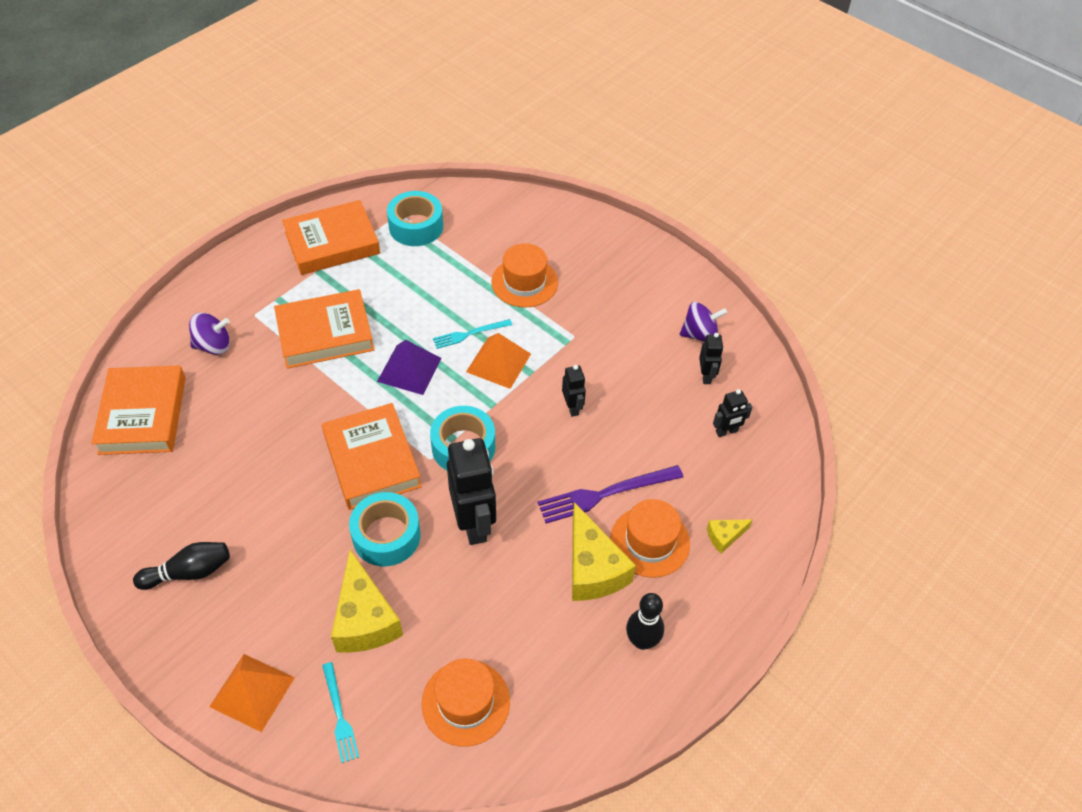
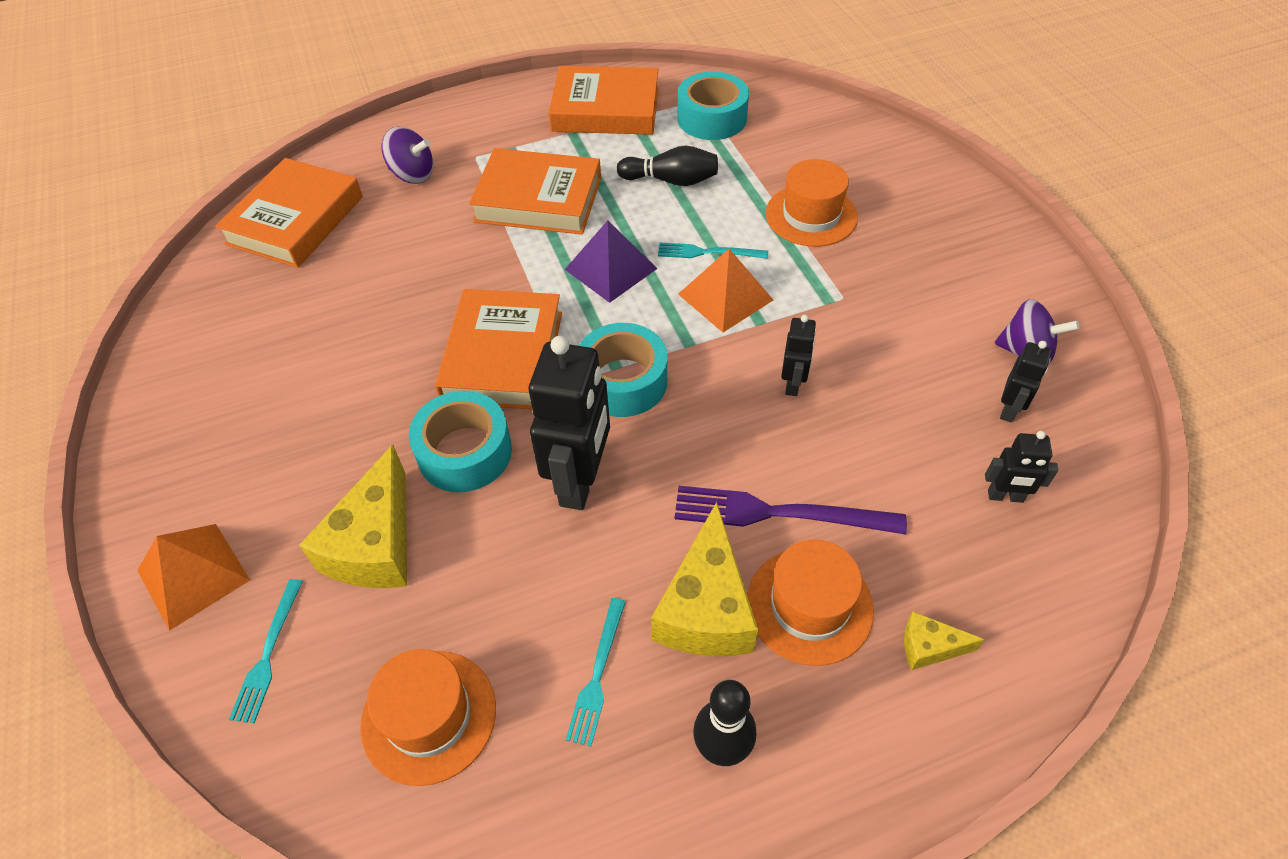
camera: 30 degrees right, 0 degrees up
(189, 572) = (225, 404): black bowling pin -> black bowling pin (671, 180)
(551, 634) = (597, 675): none -> turquoise fork

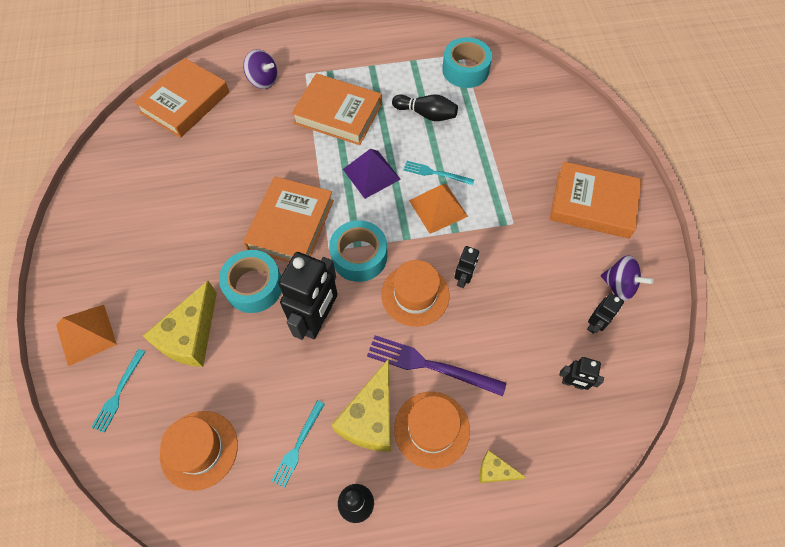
camera: 10 degrees right, 10 degrees up
(605, 109) = (397, 51): orange book -> orange book (592, 204)
(811, 215) = (510, 157): orange hat -> orange hat (415, 295)

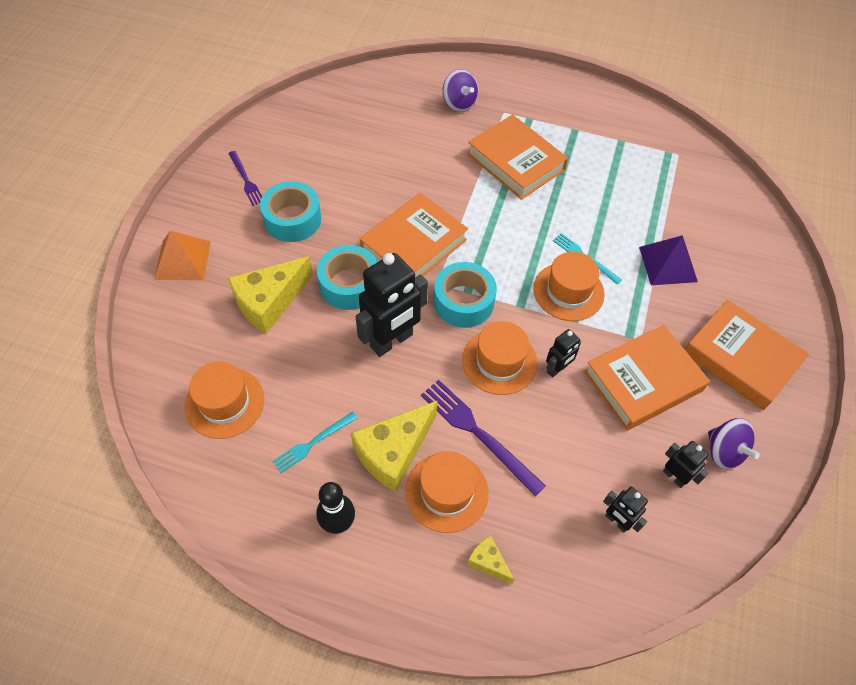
camera: 25 degrees right, 5 degrees down
(106, 231) = (246, 180): none -> purple fork
(119, 392) = (183, 321): turquoise fork -> none
(185, 102) = (375, 95): orange book -> orange book (643, 381)
(371, 174) = (518, 231): purple pyramid -> purple pyramid (668, 264)
(426, 114) = (606, 197): black bowling pin -> none
(438, 208) = (568, 291): orange pyramid -> orange hat
(465, 70) = (673, 171): turquoise tape -> turquoise tape (292, 219)
(595, 324) = (674, 476): black robot -> black robot turned 105 degrees counterclockwise

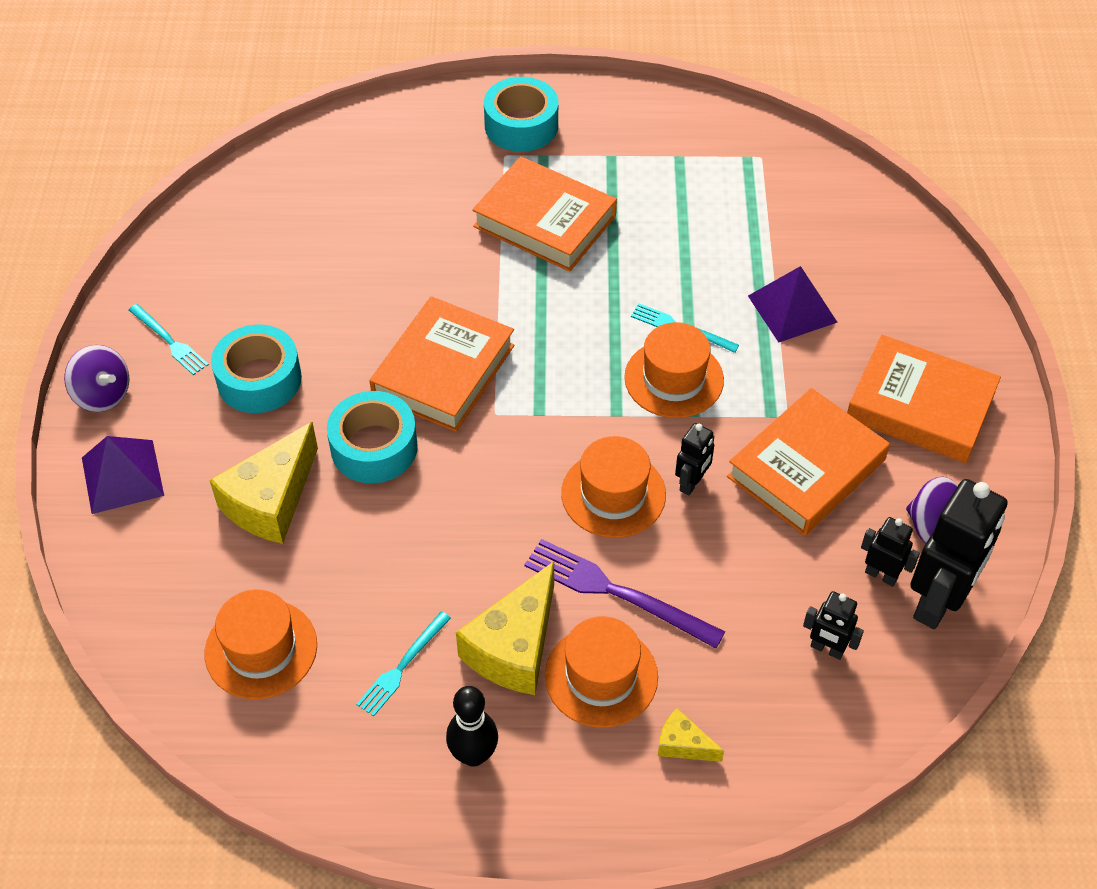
camera: 15 degrees left, 5 degrees down
(182, 260) = (122, 476): orange pyramid -> purple pyramid
(246, 180) = (169, 341): purple fork -> turquoise fork
(392, 341) = (460, 506): black robot -> black robot (938, 602)
(459, 103) = (437, 157): purple spinning top -> purple spinning top (103, 395)
(463, 302) = (539, 429): turquoise tape -> turquoise tape (521, 125)

